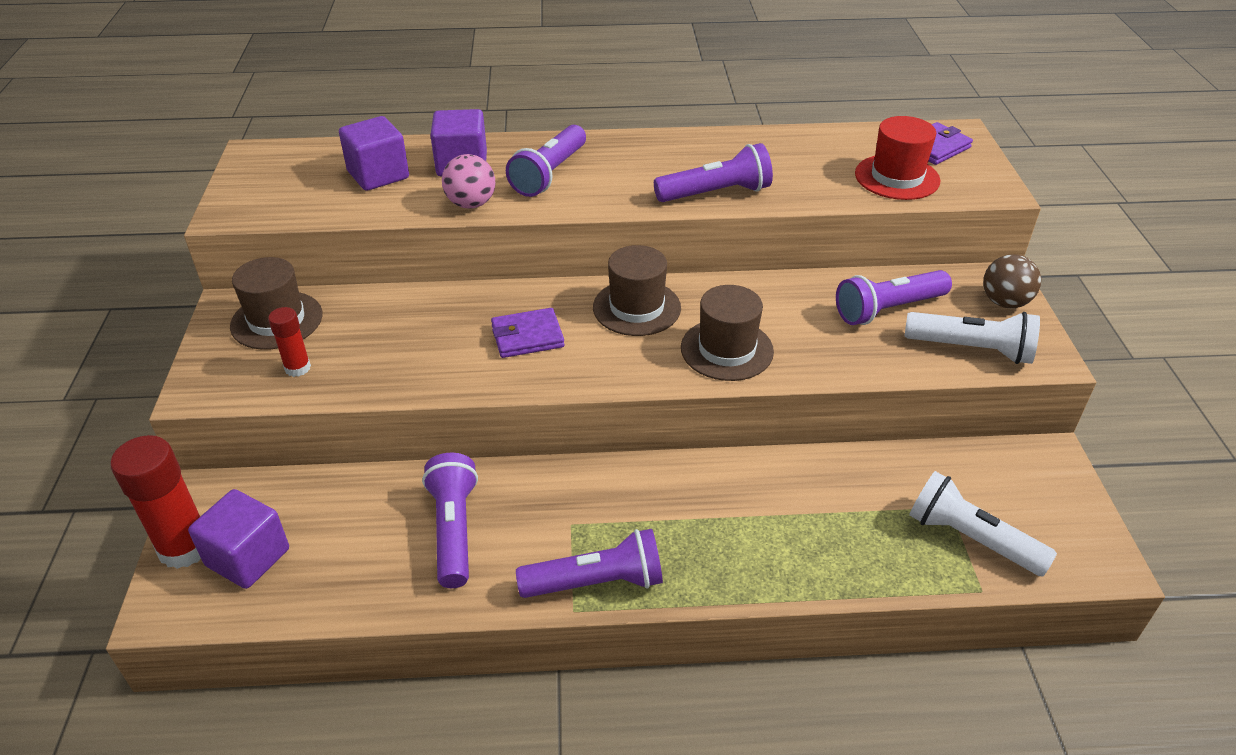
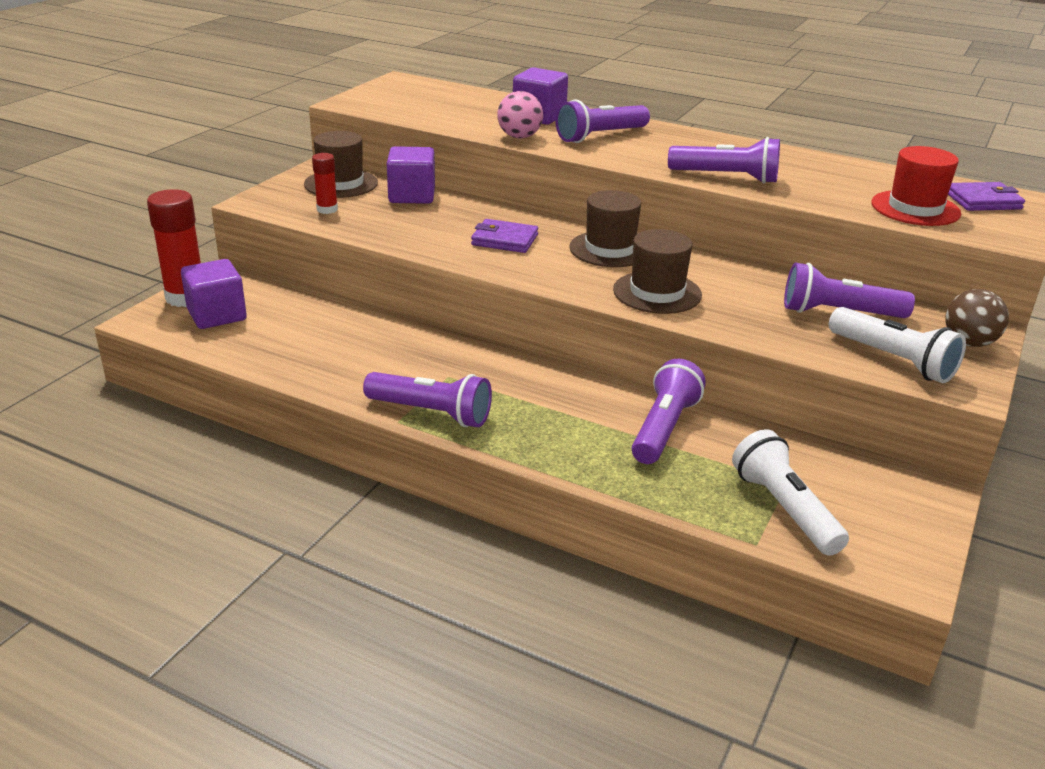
camera: 30 degrees right, 10 degrees down
(378, 175) = (471, 108): purple cube -> purple cube (412, 196)
(454, 530) = (361, 349): purple flashlight -> purple flashlight (664, 428)

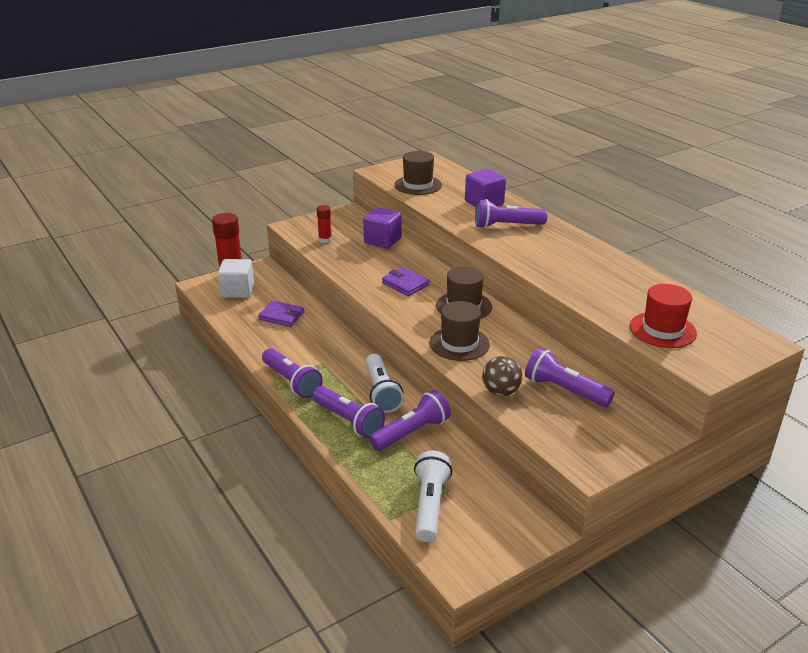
camera: 30 degrees right, 0 degrees up
(217, 315) = (237, 291): purple cube -> white cube
(341, 184) = (350, 223): brown hat -> brown hat (418, 185)
(519, 137) = (453, 216): pink ball -> none
(726, 177) = (554, 275): purple flashlight -> purple flashlight (348, 421)
(893, 360) = (561, 433): white flashlight -> white flashlight (381, 392)
(969, 342) = (633, 437): brown ball -> brown ball (501, 392)
(983, 201) = (727, 336): purple wallet -> purple wallet (281, 316)

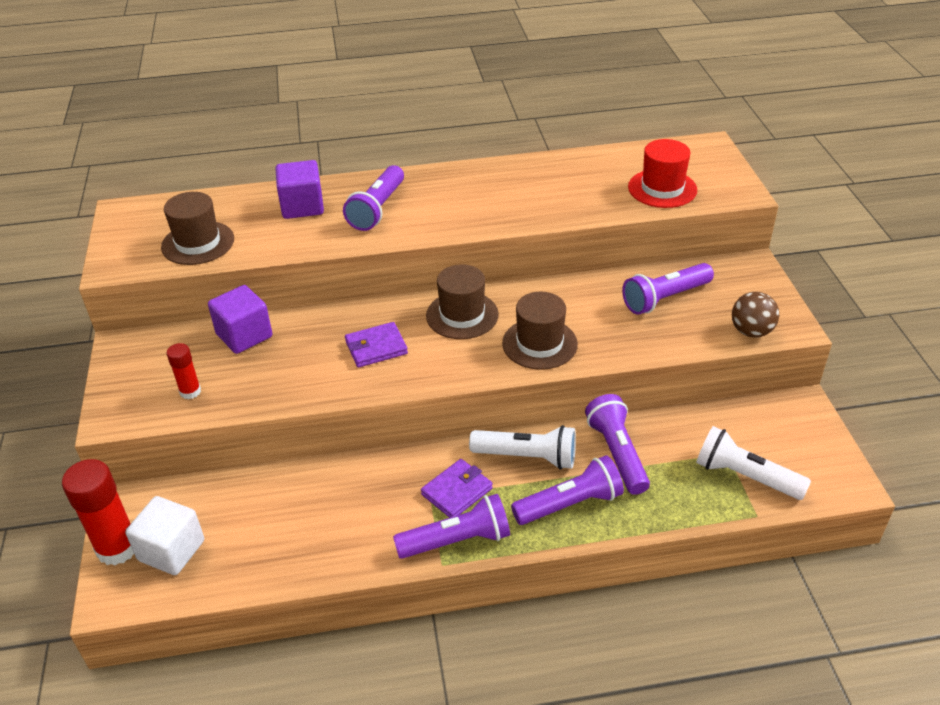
camera: 65 degrees left, 10 degrees up
(281, 316) = (285, 512): purple wallet -> purple wallet (457, 491)
(501, 392) = (647, 343): brown ball -> brown ball (751, 331)

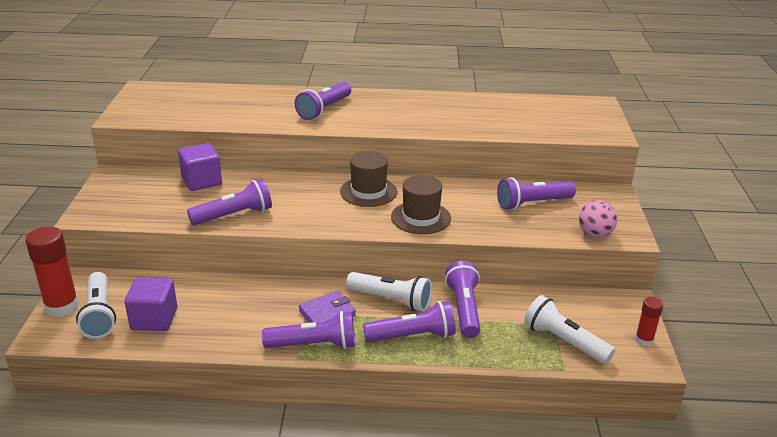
camera: 10 degrees right, 10 degrees down
(171, 550) = (99, 315): white cube -> white flashlight
(190, 391) = (148, 208): red glue stick -> red glue stick (644, 340)
(198, 243) = (185, 112): brown hat -> none
(302, 206) = (270, 101): purple cube -> purple cube (154, 319)
(306, 382) = (234, 215): none -> purple flashlight
(376, 347) = (295, 202): purple wallet -> none
(662, 188) = (548, 124): red hat -> none
(751, 331) = (595, 234): brown ball -> pink ball

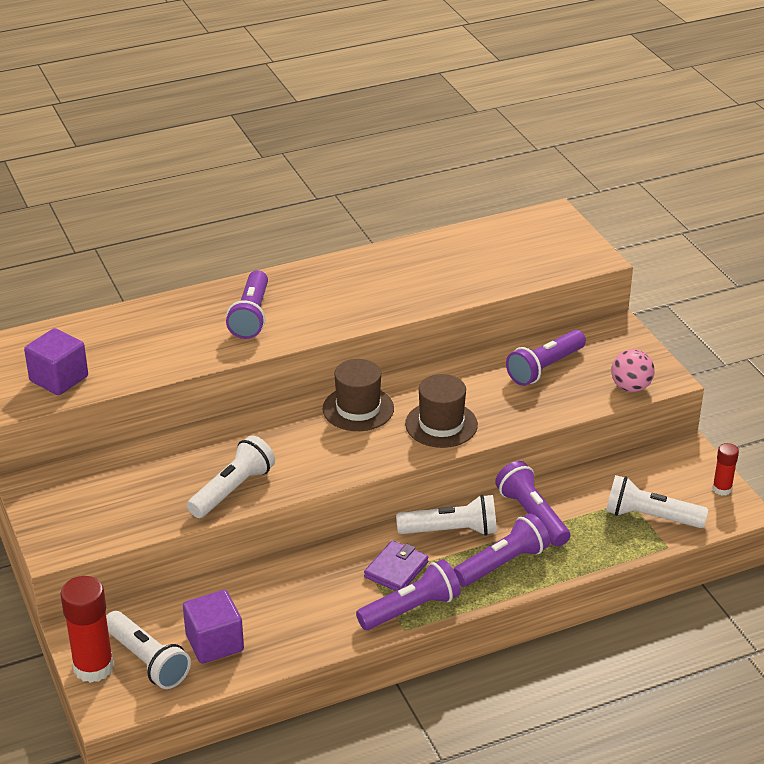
camera: 25 degrees left, 5 degrees up
(202, 181) = (150, 456): purple cube -> purple cube (59, 379)
(234, 215) = (232, 490): purple flashlight -> white flashlight

